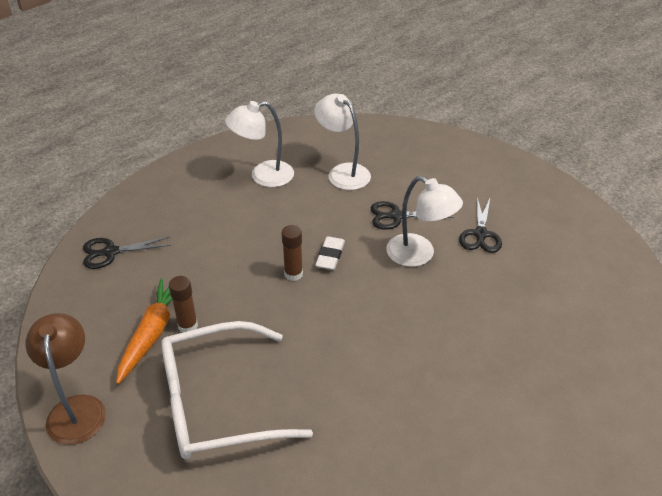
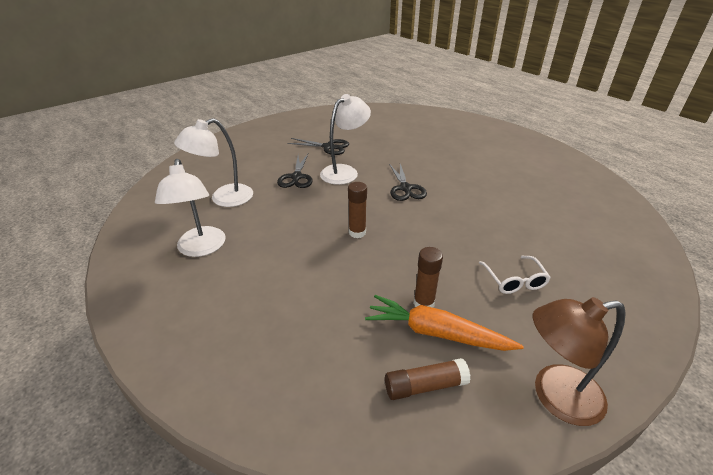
camera: 85 degrees left, 5 degrees down
(101, 324) = (425, 386): none -> brown glue stick
(110, 252) = (292, 389): black scissors -> black scissors (405, 188)
(216, 403) = (514, 281): white glasses -> white glasses, size x0.43
(330, 256) = (337, 212): white eraser -> none

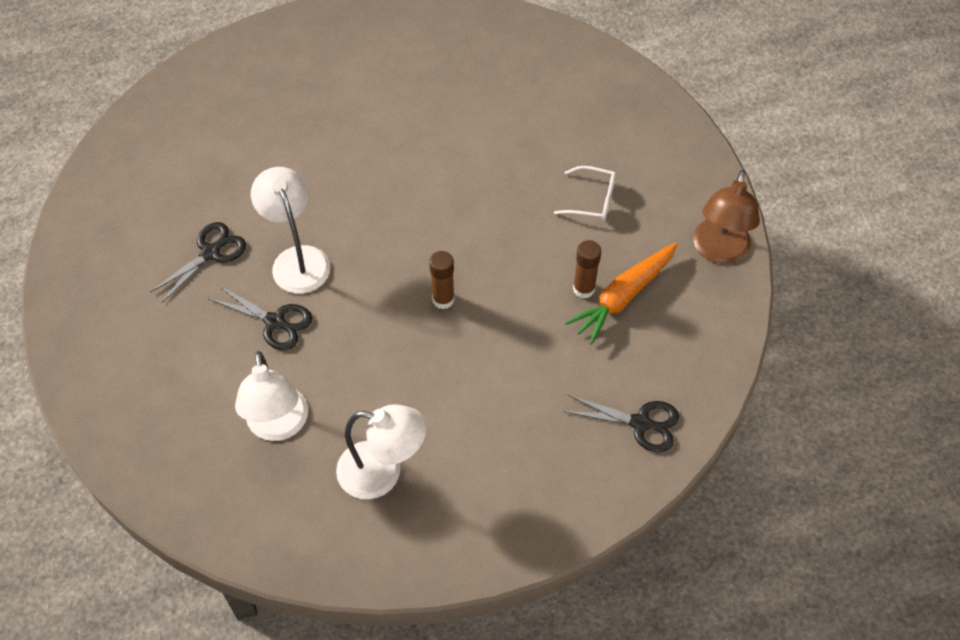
camera: 65 degrees left, 20 degrees up
(405, 188) = (382, 210): black scissors -> black scissors (641, 423)
(425, 386) = (671, 333): brown glue stick -> none

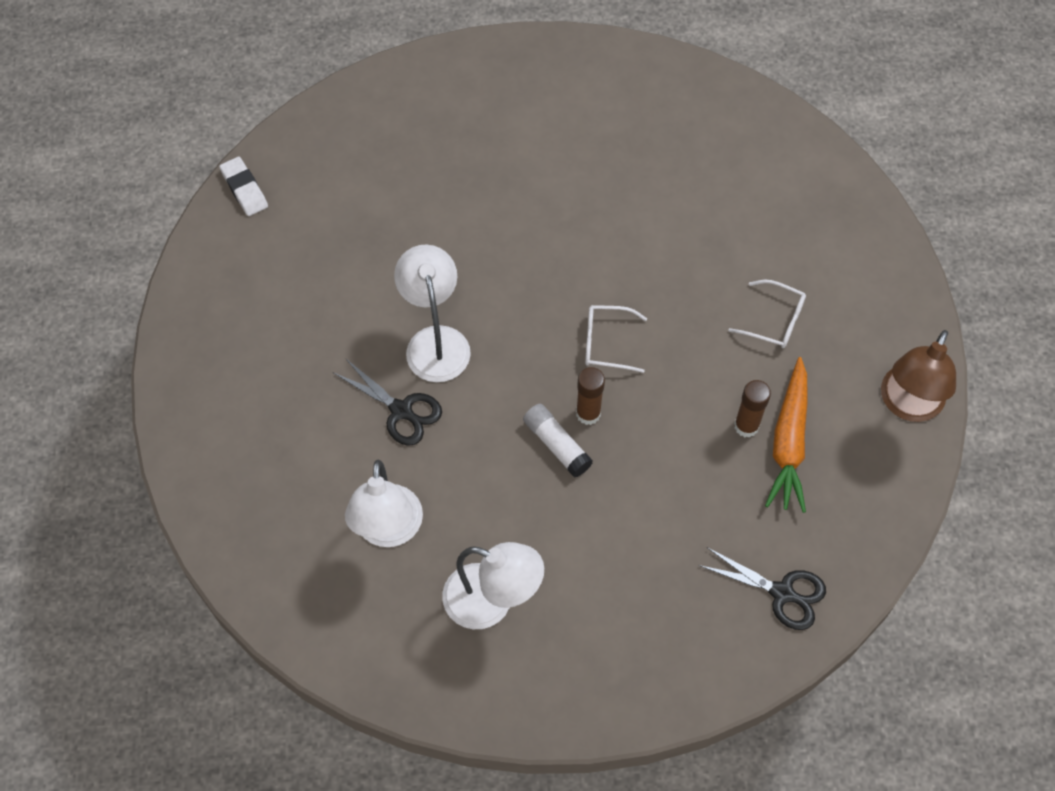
camera: 10 degrees right, 5 degrees up
(106, 158) = (244, 189): none -> white eraser
(211, 252) = (343, 319): black scissors -> none
(419, 329) = (556, 444): none -> white glue stick
(449, 239) = (606, 343): none -> white glasses
(623, 297) = (789, 442): orange carrot -> orange carrot turned 45 degrees counterclockwise

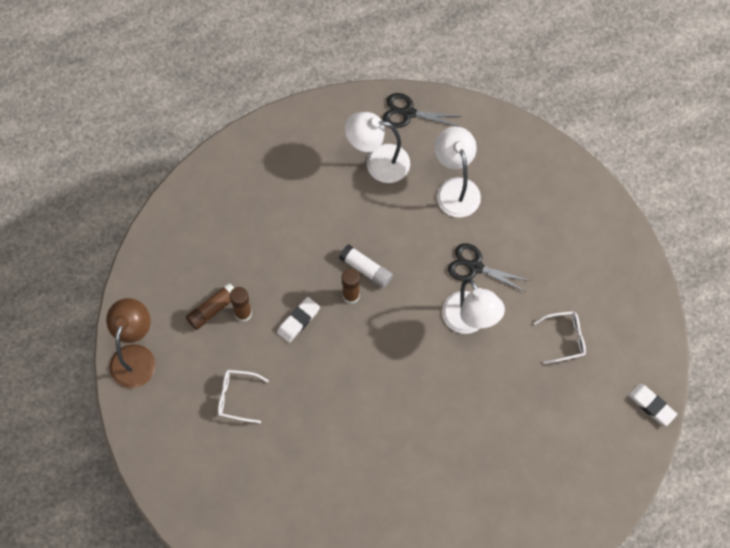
camera: 165 degrees right, 5 degrees up
(606, 343) = (352, 350): white glasses -> white glasses (565, 338)
(670, 398) = (298, 321): none -> white eraser
(782, 593) = (201, 211): black scissors -> black scissors (408, 113)
(789, 442) = (213, 309): orange carrot -> brown glue stick

